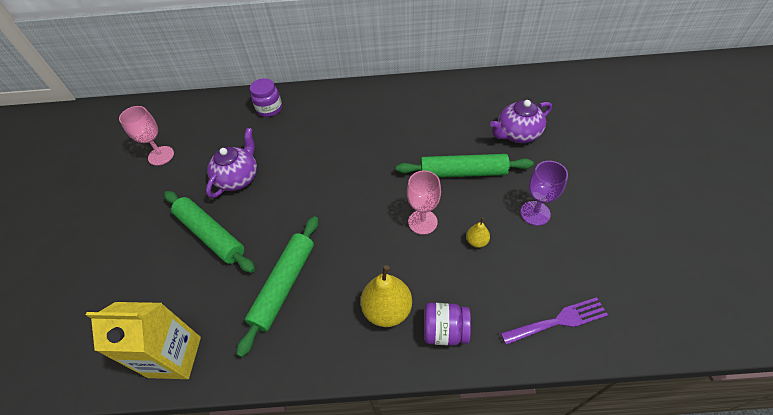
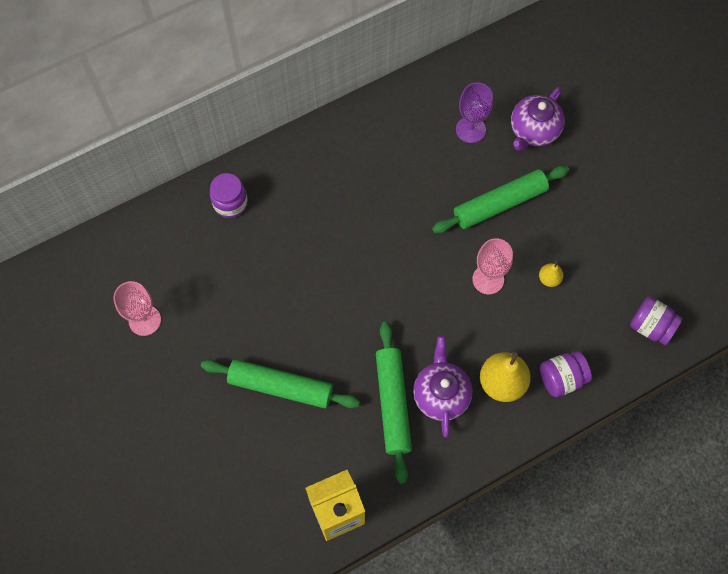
camera: 30 degrees left, 15 degrees up
(238, 178) = (261, 310): purple teapot -> purple teapot (441, 394)
(535, 213) = (590, 224): purple goblet -> purple goblet (470, 129)
(558, 321) = (650, 326): purple fork -> purple jar

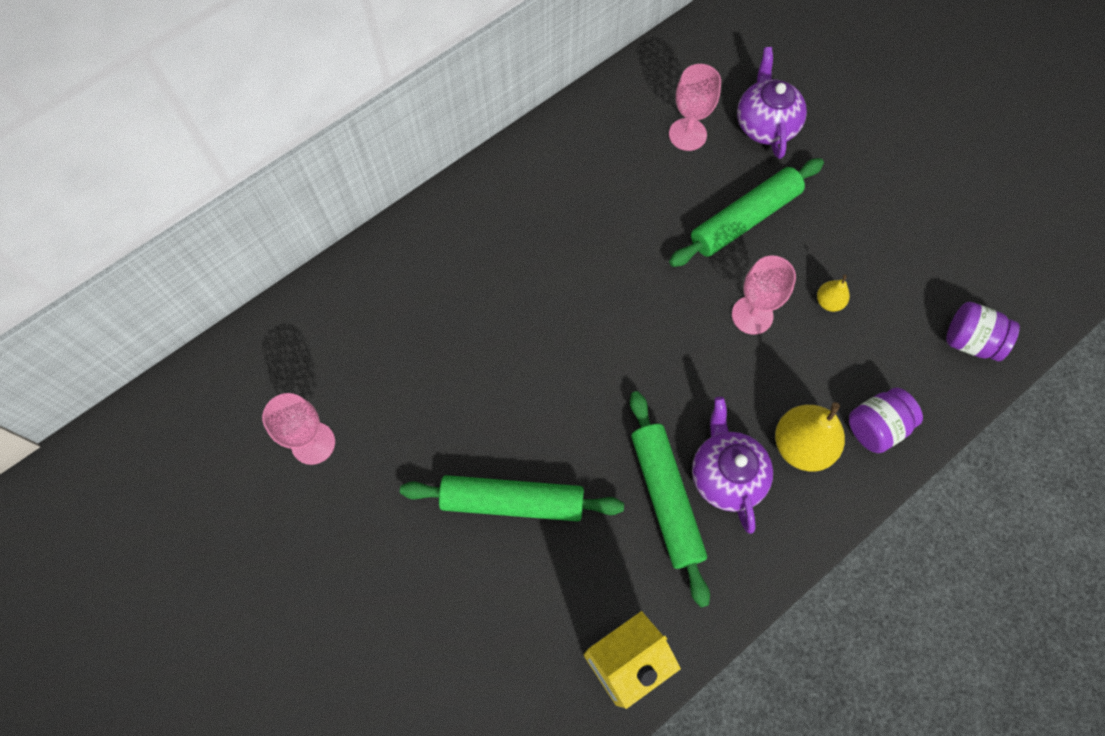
camera: 10 degrees left, 0 degrees up
(230, 203) = (401, 272): purple jar -> none
(470, 129) = (687, 134): purple goblet -> pink goblet
(533, 131) = (765, 124): purple teapot -> purple teapot turned 150 degrees clockwise

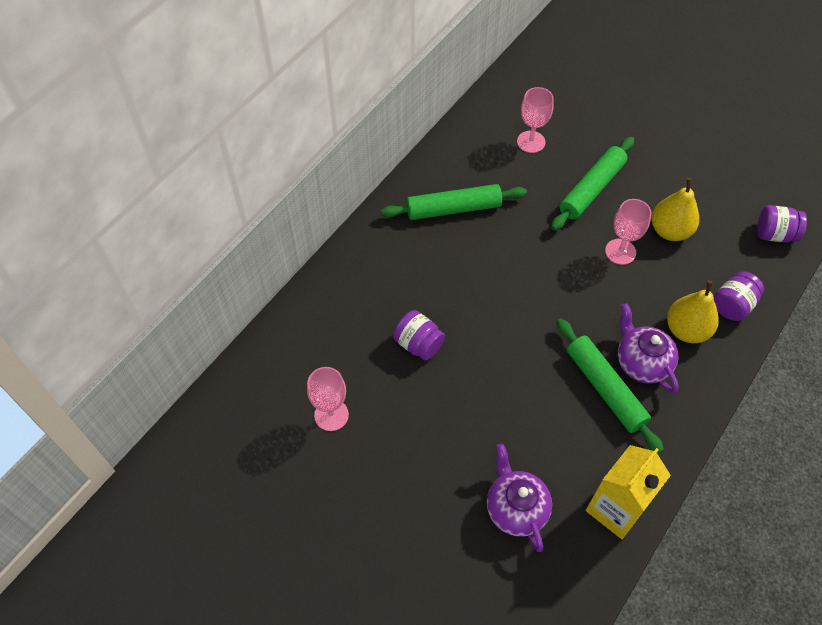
camera: 15 degrees left, 10 degrees down
(450, 377) = (418, 344): none -> purple jar
(512, 501) = (495, 418): green rolling pin -> green rolling pin (453, 209)
(765, 124) = (583, 124): purple teapot -> purple teapot (515, 508)
(829, 302) = (670, 231): yellow pear -> yellow pear, size x1.98

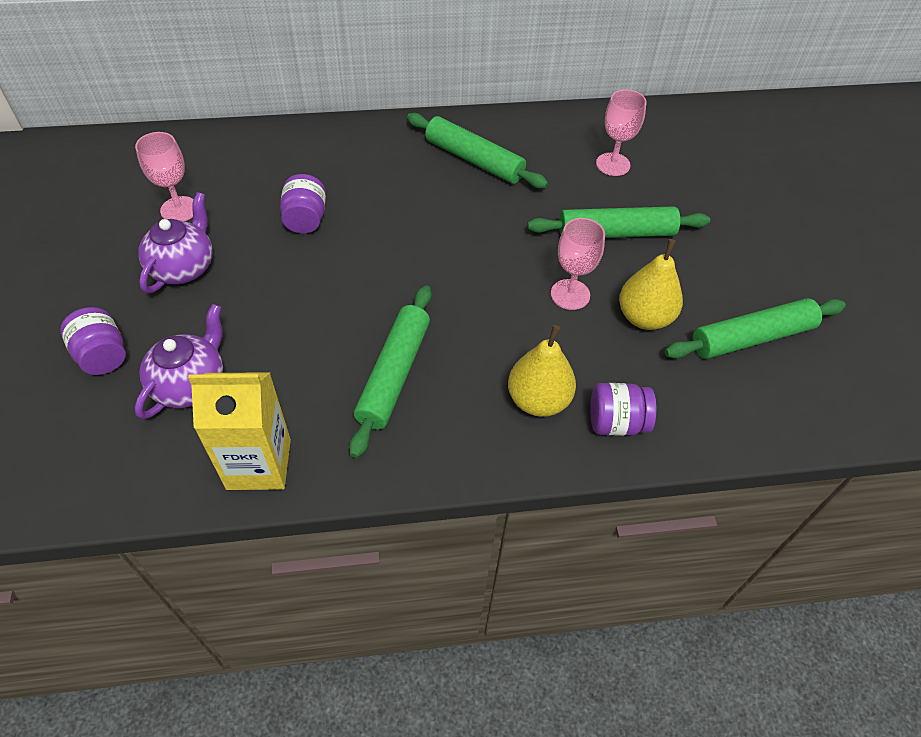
camera: 45 degrees right, 5 degrees down
(641, 362) = (456, 385): purple teapot -> purple teapot (184, 267)
(727, 195) = (751, 337): none -> green rolling pin
(774, 234) = (757, 407): purple jar -> purple jar (103, 355)

